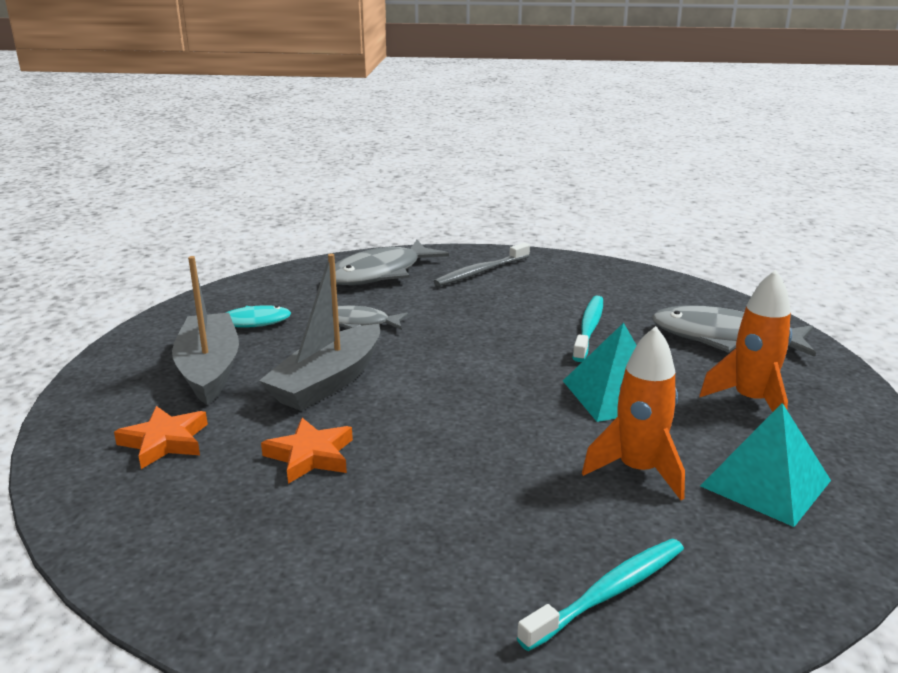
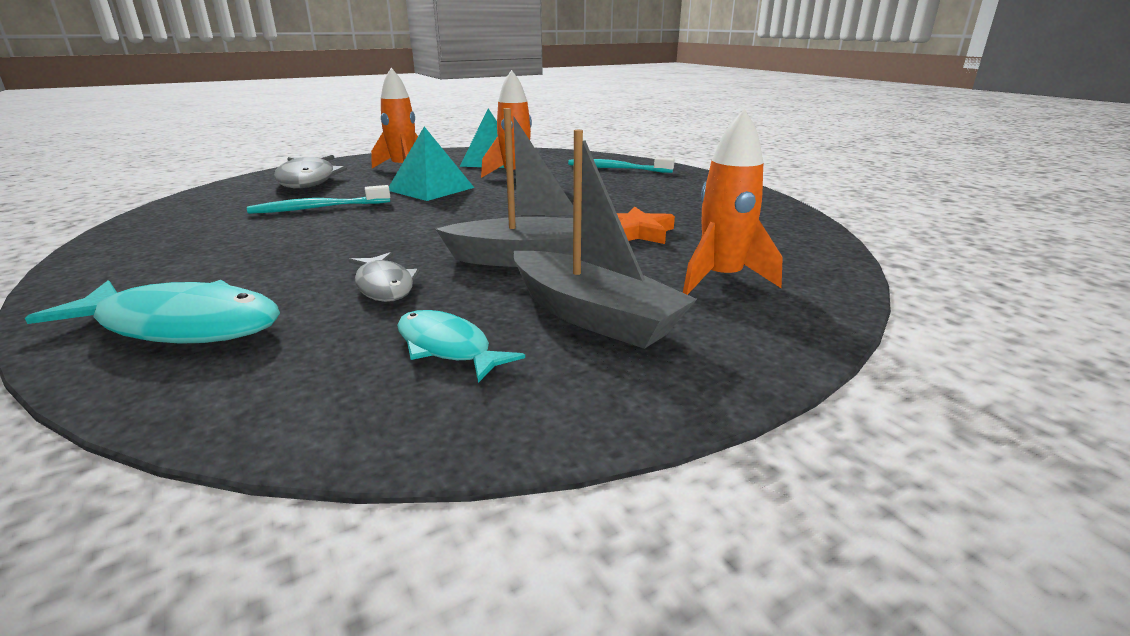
camera: 125 degrees left, 0 degrees up
(165, 441) = (721, 279): orange star -> orange rocket
(209, 370) = (593, 316): grey boat -> grey boat turned 90 degrees counterclockwise
(380, 273) = (182, 326): grey fish -> turquoise fish
(481, 272) = (161, 270): grey toothbrush -> none

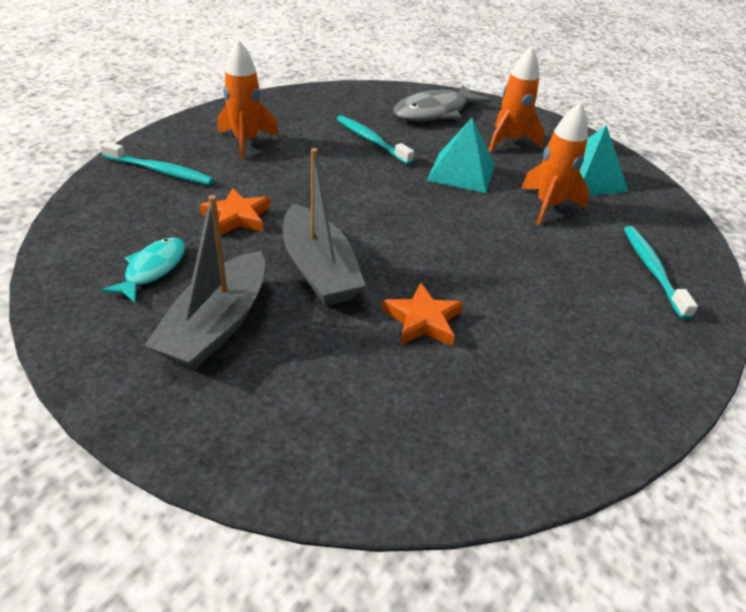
camera: 65 degrees right, 15 degrees up
(182, 326) = (160, 171): turquoise fish -> turquoise toothbrush
(384, 286) = (237, 217): grey fish -> orange star
(721, 279) = (323, 395): orange rocket -> orange rocket (246, 142)

